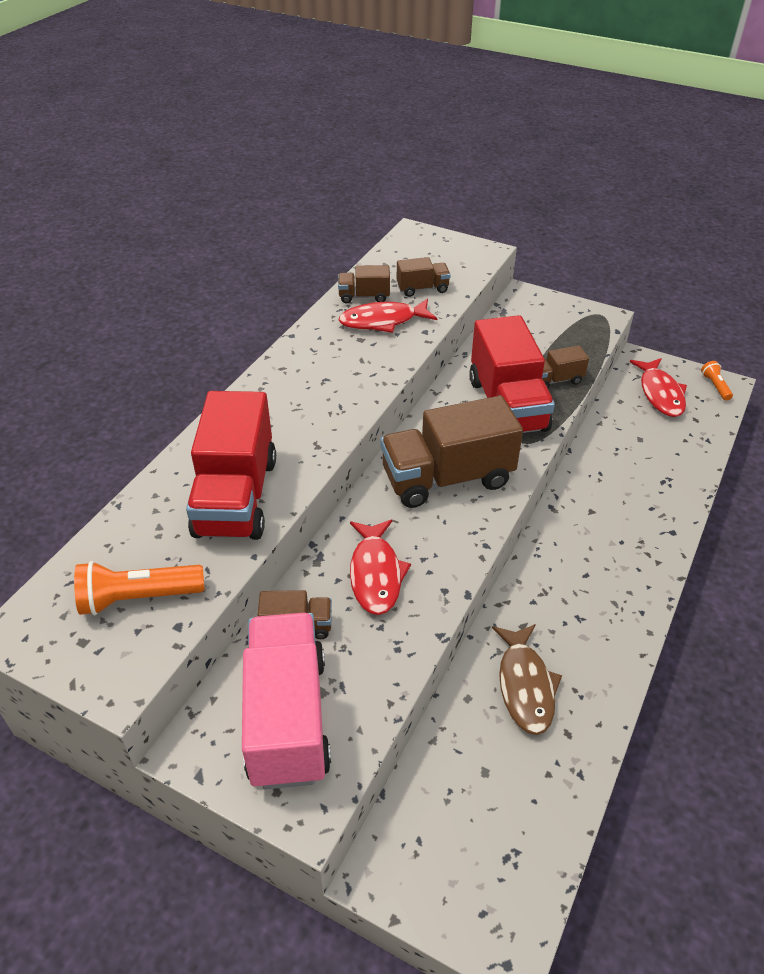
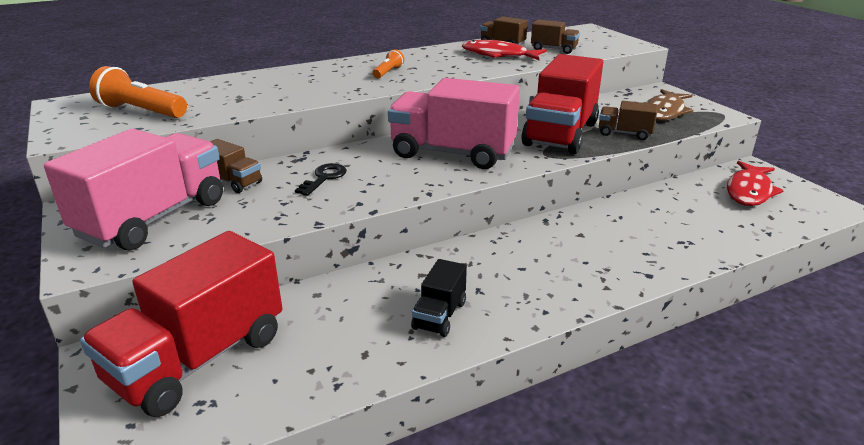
camera: 35 degrees right, 15 degrees down
(236, 497) = (269, 93): red truck -> red truck (198, 359)
(376, 574) = (324, 178): red fish -> black key
(447, 478) = (452, 153): brown truck -> pink truck
(525, 685) = (372, 308): brown fish -> brown fish (664, 112)
(579, 661) = (439, 315): none -> black truck
(715, 386) = (822, 203): orange flashlight -> orange flashlight (388, 72)

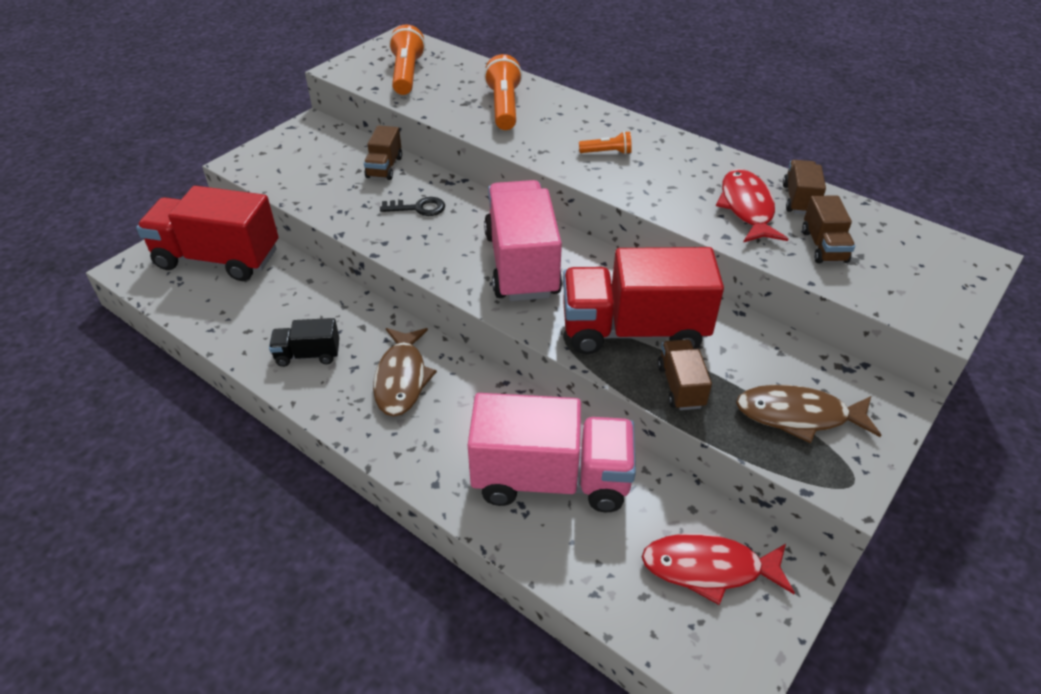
camera: 65 degrees right, 15 degrees up
(153, 218) = (310, 159): pink truck -> pink truck (551, 478)
(270, 88) = (504, 107): none -> orange flashlight
(511, 266) = (401, 379): none -> brown fish

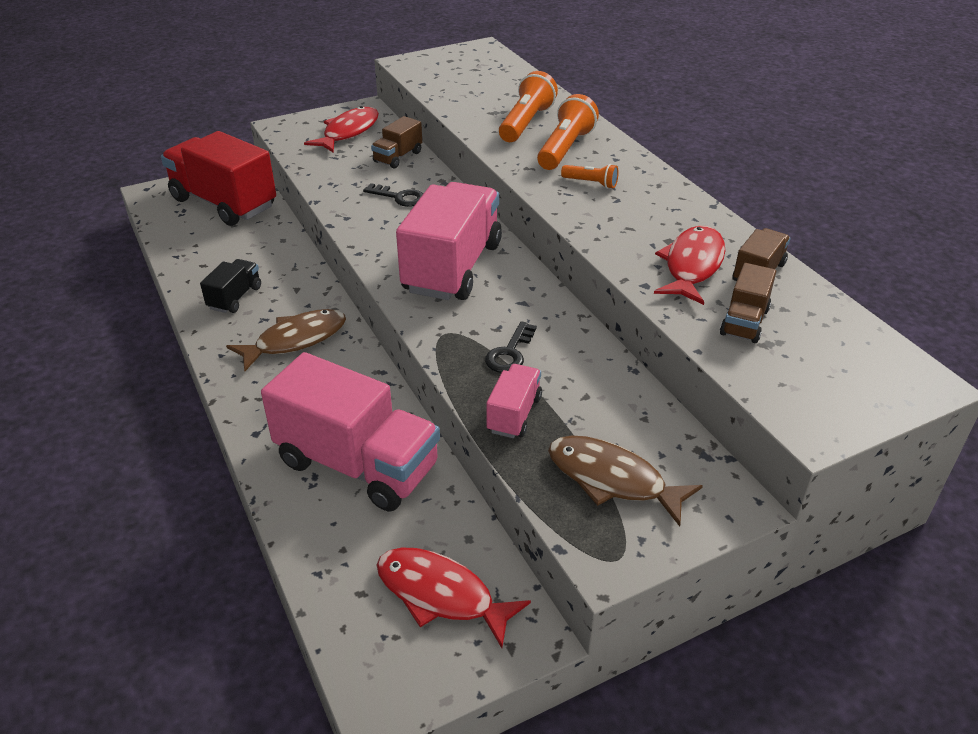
camera: 25 degrees right, 5 degrees down
(308, 355) = (235, 298): black truck -> black truck turned 90 degrees clockwise
(315, 153) = (348, 132): none -> red fish
(401, 379) = (295, 340): brown fish -> brown fish turned 150 degrees counterclockwise
(407, 74) = (460, 78): orange flashlight -> orange flashlight (565, 148)
(633, 330) = (510, 353): red truck -> black key
(680, 386) = (514, 414): brown truck -> pink truck

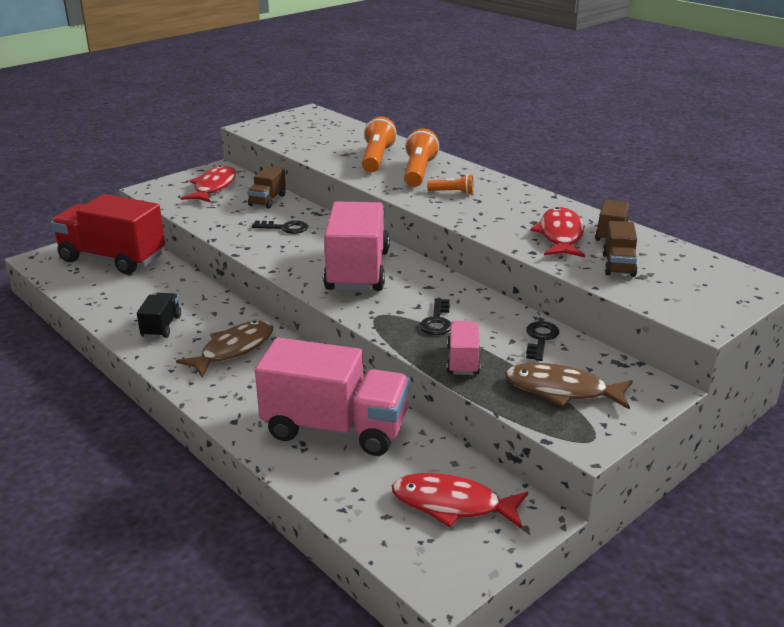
camera: 15 degrees left, 10 degrees down
(621, 400) = (540, 339): none -> black key

